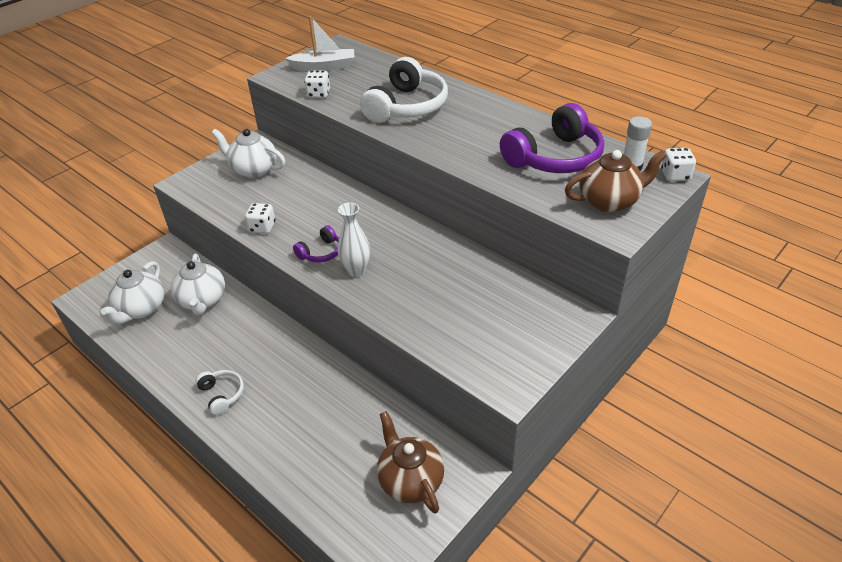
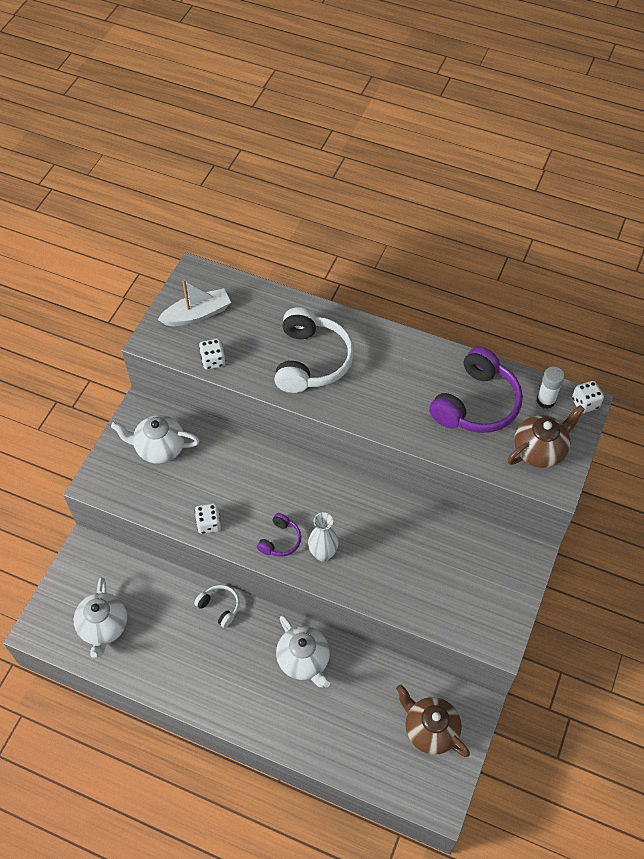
camera: 20 degrees left, 15 degrees up
(202, 301) = (159, 600): white teapot -> white teapot (304, 660)
(222, 394) = (233, 697): white headphones -> white headphones (220, 607)

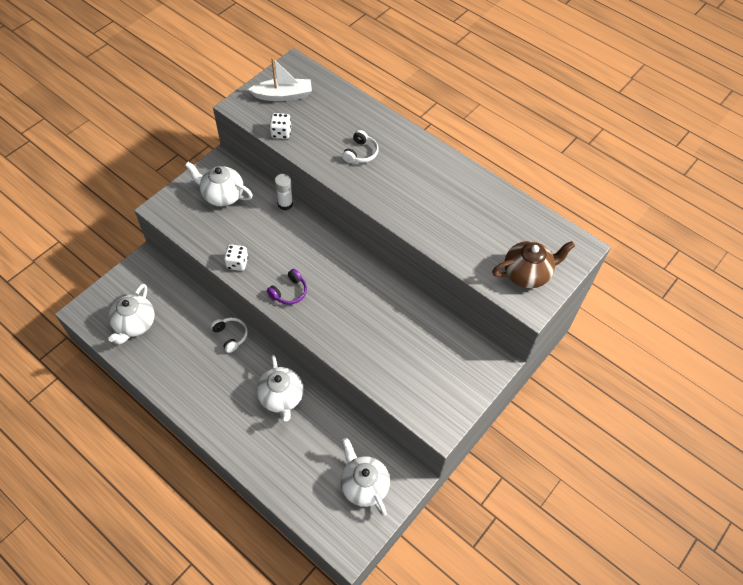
camera: 15 degrees right, 0 degrees up
(311, 361) = (360, 153): white headphones -> white headphones, size x0.48
(323, 553) = (320, 312): white vase -> none
(430, 730) = (364, 485): brown teapot -> white teapot
(476, 404) = (486, 222): purple headphones -> none
(545, 400) = (548, 235): white glue stick -> white glue stick (285, 204)
(585, 403) = (582, 246): white dice -> none

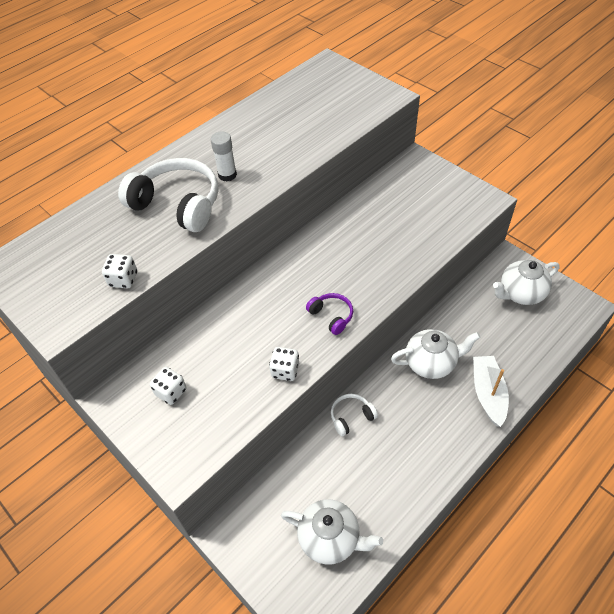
camera: 80 degrees left, 5 degrees down
(222, 195) = (171, 392): white teapot -> white dice
(283, 95) = (55, 278): white boat -> white boat (488, 393)
(285, 204) = (199, 321): white glue stick -> white glue stick (227, 175)
(360, 153) = (178, 204): white headphones -> white headphones, size x2.07
(527, 273) = (355, 95): brown teapot -> none

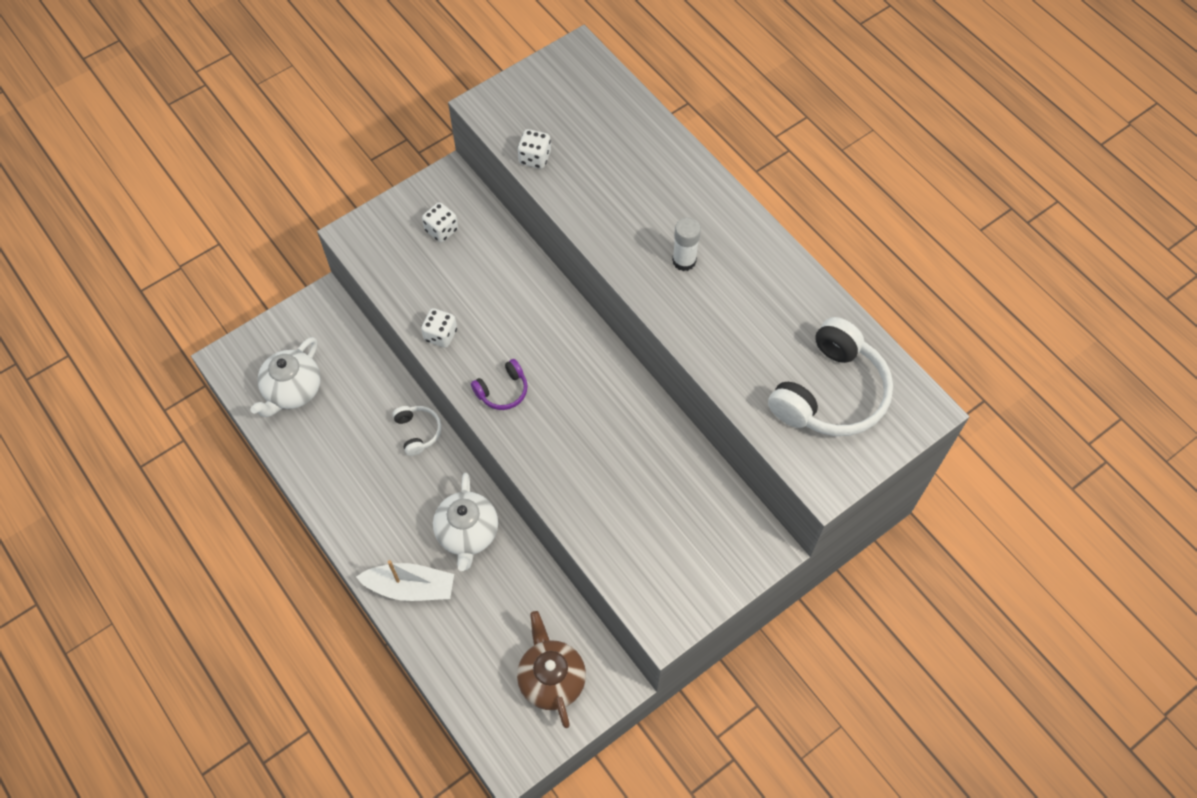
camera: 95 degrees right, 10 degrees up
(178, 204) = (641, 208): white headphones -> white headphones (830, 393)
(520, 293) = (551, 679): white teapot -> brown teapot

